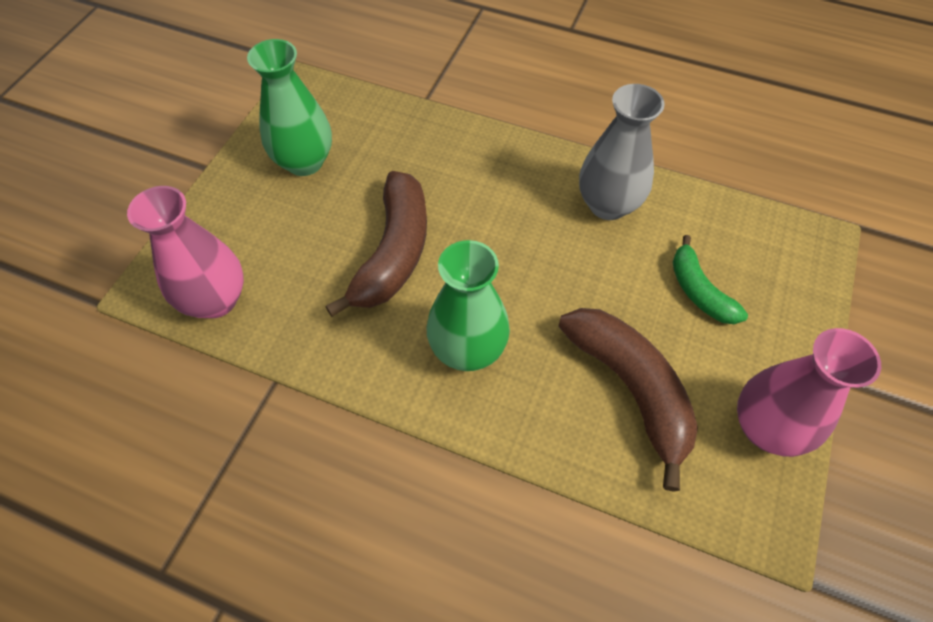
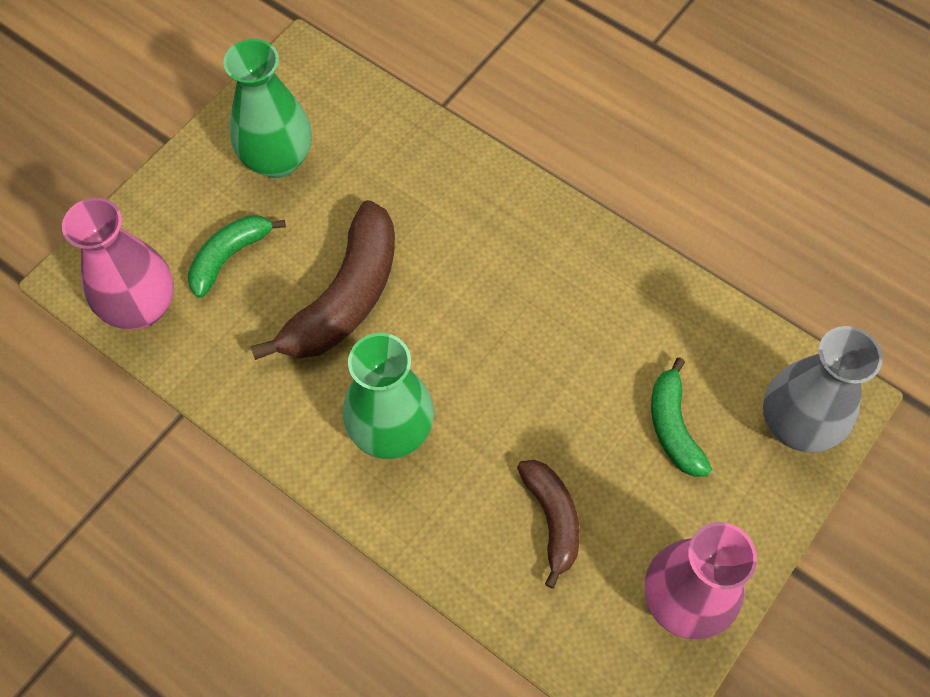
camera: 15 degrees right, 5 degrees up
(284, 243) = (230, 257): none -> green banana
(608, 205) = (608, 295): grey vase -> grey vase (796, 424)
(630, 389) = (552, 519): brown banana -> brown banana, size x0.59

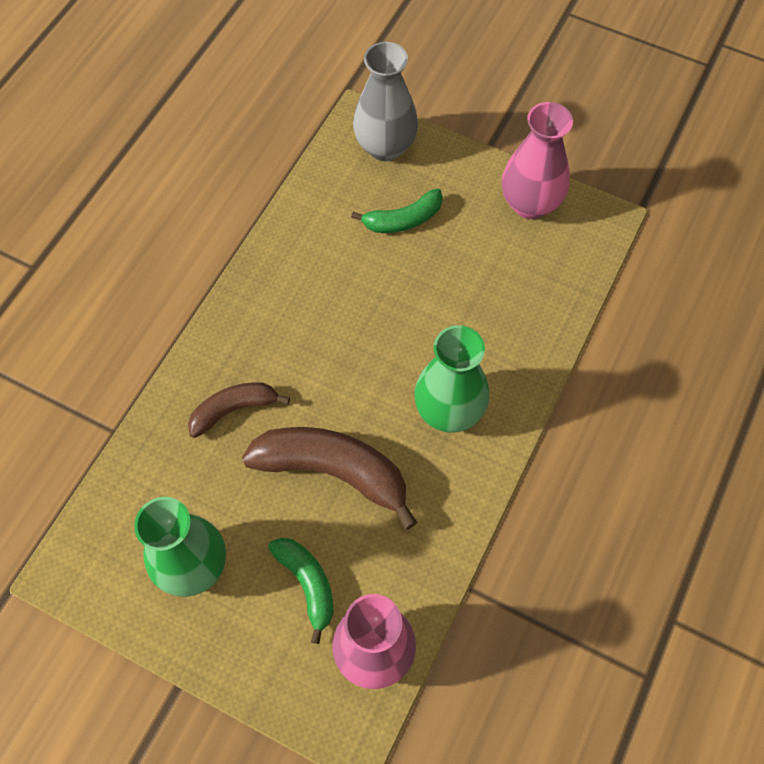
camera: 100 degrees left, 0 degrees up
(230, 257) = (307, 584): green banana -> green banana turned 150 degrees counterclockwise
(552, 519) = (493, 289): brown banana -> brown banana (234, 410)

